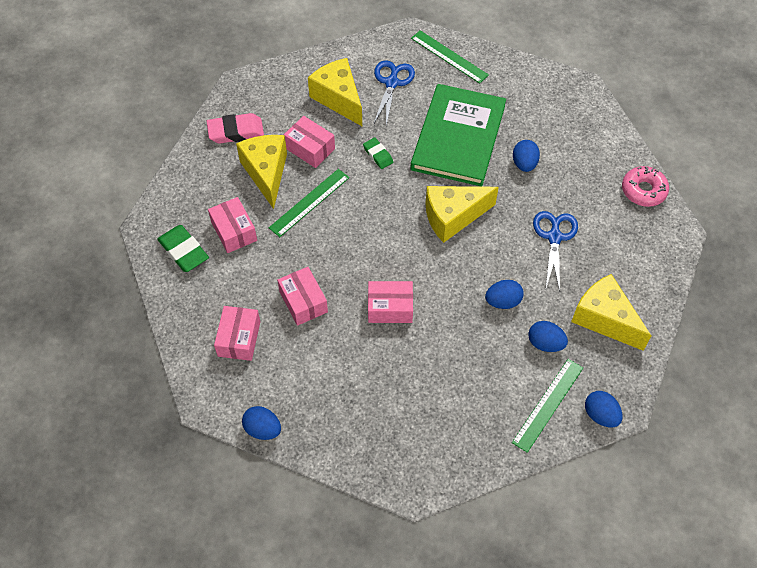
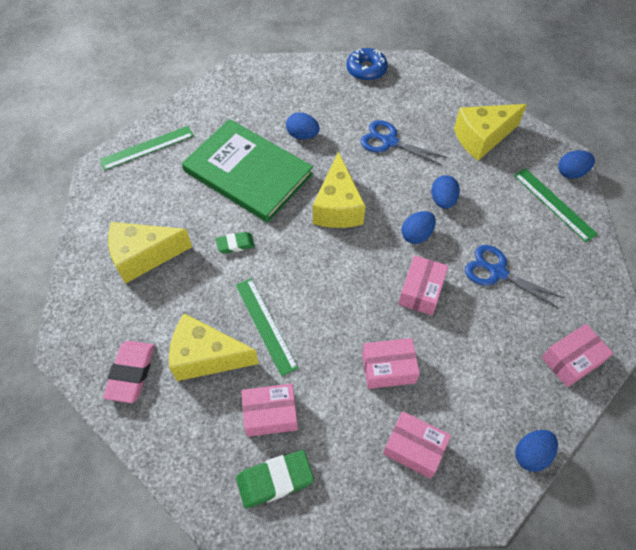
camera: 70 degrees left, 0 degrees up
(310, 148) = (195, 303): pink box -> pink box (571, 360)
(392, 83) = (151, 204): blue scissors -> blue scissors (498, 272)
(545, 343) = (494, 185): blue egg -> blue egg (416, 235)
(643, 190) = (366, 69): pink donut -> blue donut

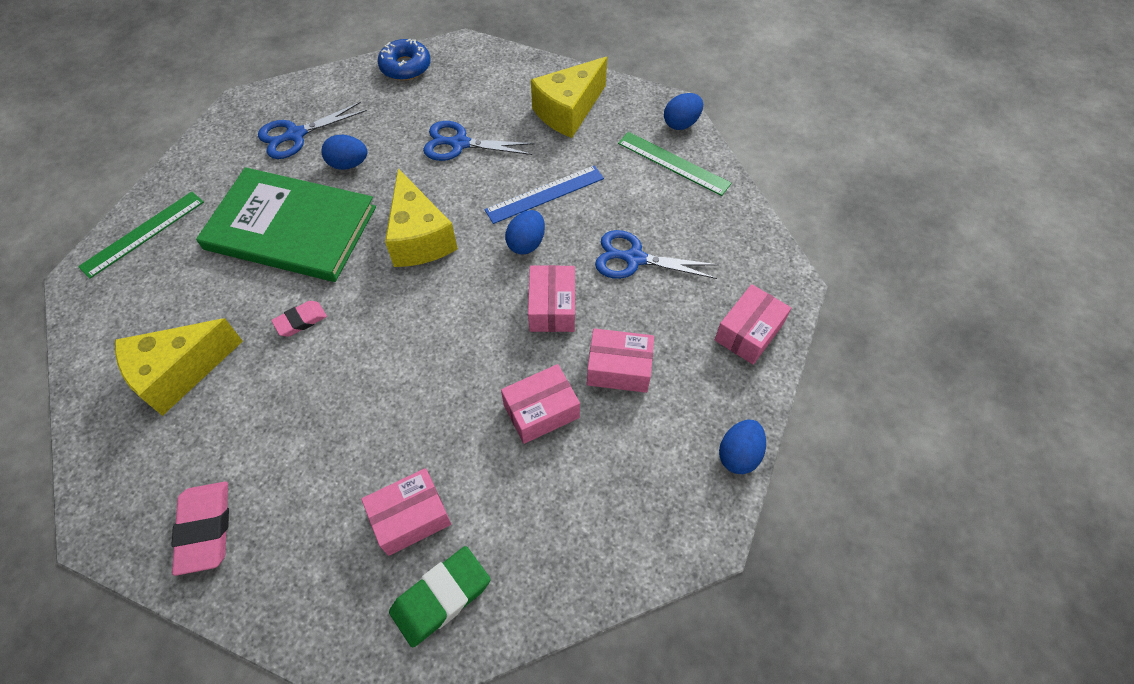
camera: 20 degrees left, 0 degrees up
(206, 357) = (304, 474): yellow cheese -> none
(235, 244) = (300, 321): green eraser -> pink eraser
(265, 325) = (370, 409): green ruler -> none
(271, 102) = (296, 135): none -> blue scissors
(414, 448) = (602, 496): pink box -> pink box (619, 368)
(443, 200) = (545, 194): blue egg -> blue ruler

